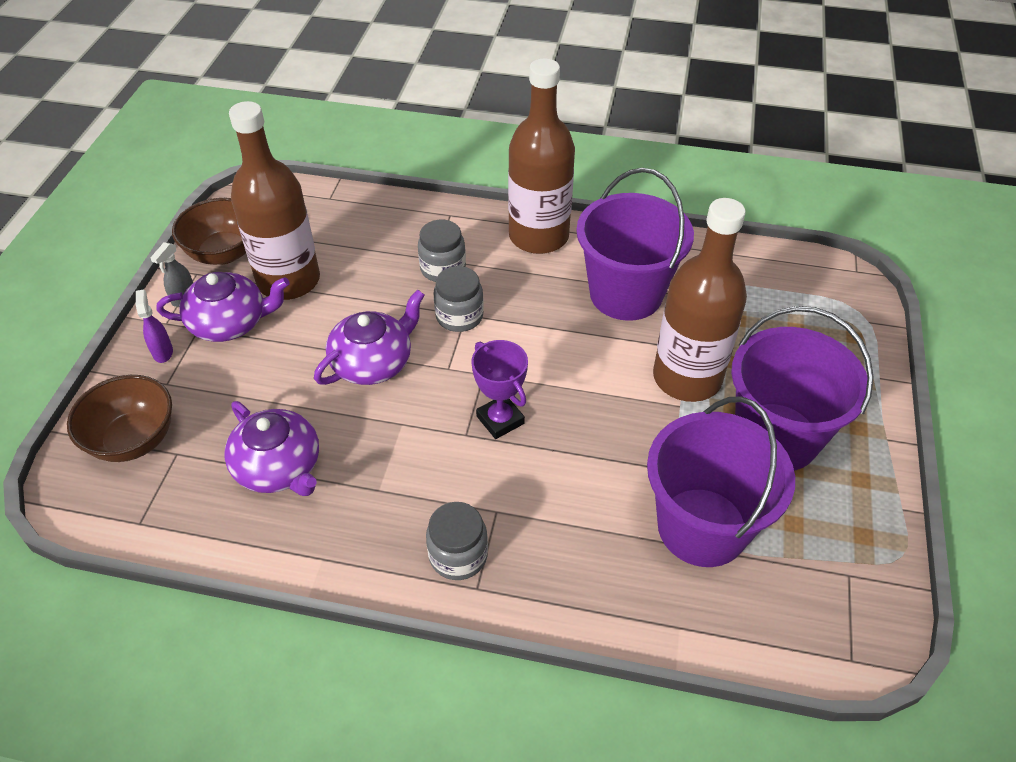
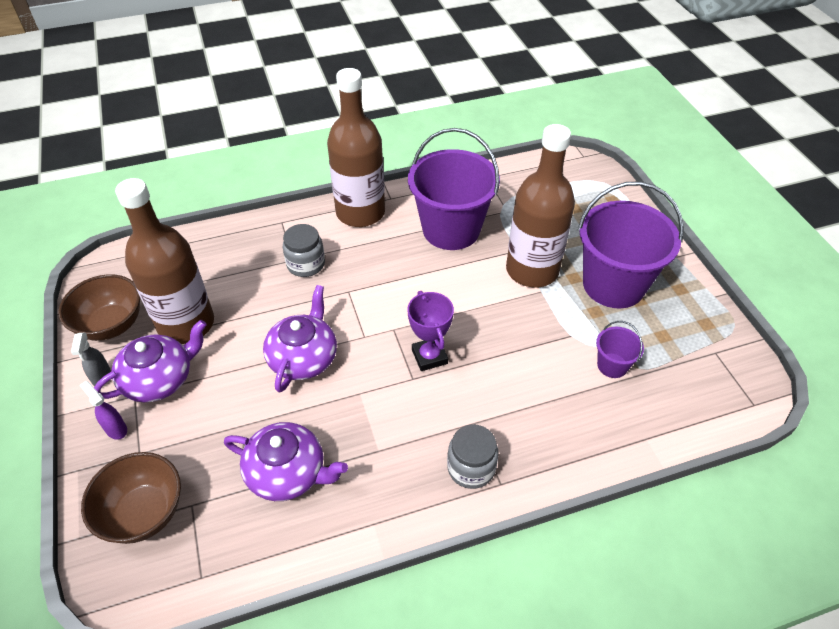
camera: 30 degrees left, 0 degrees up
(459, 316) = (344, 294): grey jar -> none
(500, 420) = (429, 356): purple trophy -> purple trophy turned 45 degrees clockwise
(702, 527) = (612, 365): purple bucket -> purple bucket, size x0.45

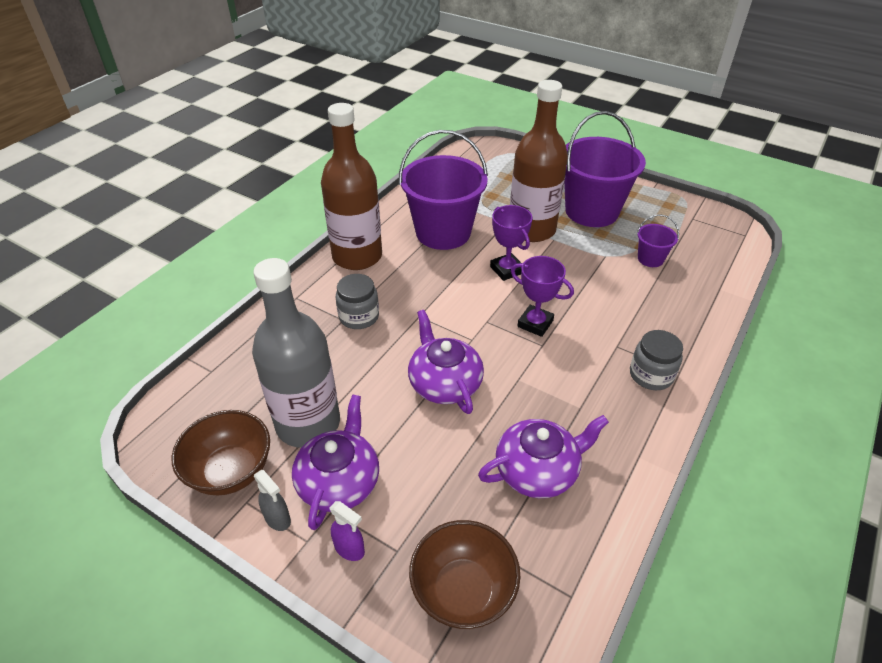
camera: 40 degrees left, 5 degrees down
(116, 429) = (350, 549): purple spray bottle -> purple spray bottle turned 150 degrees counterclockwise
(186, 324) = (308, 423): brown bottle -> grey bottle
(464, 295) = (507, 270): none -> purple trophy

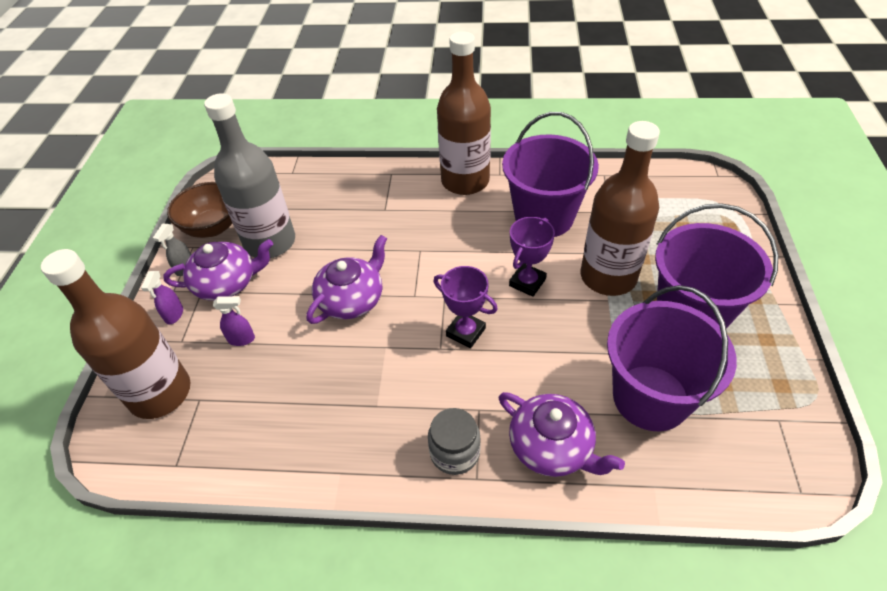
camera: 65 degrees right, 5 degrees up
(359, 316) = (394, 216): grey jar -> none
(435, 489) = (242, 339): none -> purple spray bottle
(463, 591) = (160, 393): brown bowl -> brown bottle
(535, 323) = (465, 332): purple trophy -> purple trophy turned 60 degrees counterclockwise
(538, 470) = (289, 399): purple teapot -> purple teapot (552, 447)
(650, 259) = (650, 397): purple bucket -> purple bucket, size x2.24

